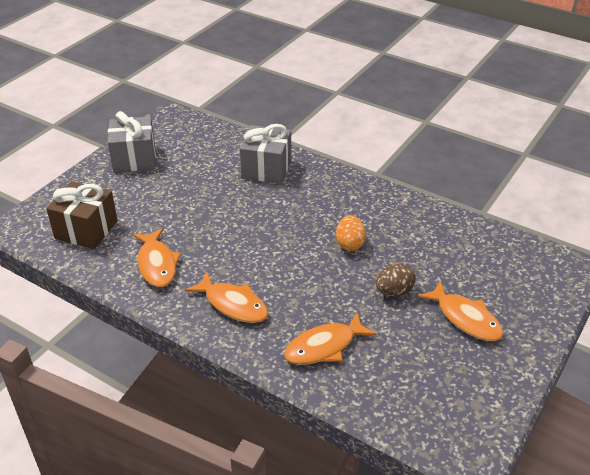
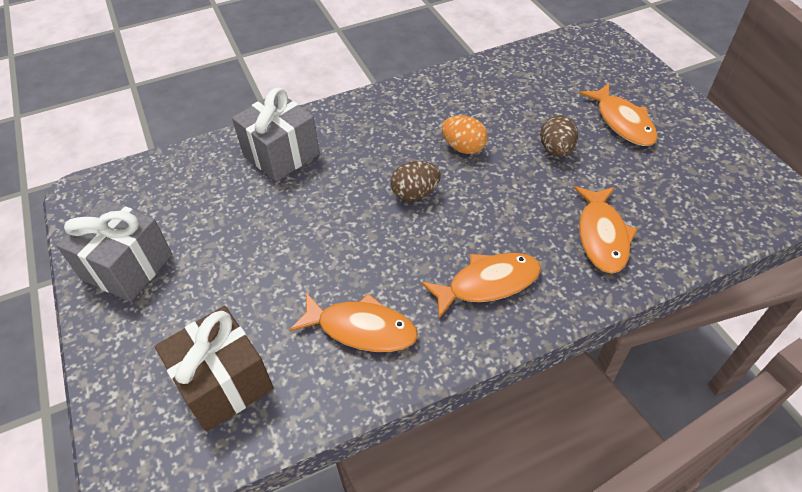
camera: 55 degrees left, 10 degrees up
(284, 240) = (415, 193): none -> brown egg
(465, 318) = (622, 122): orange fish -> orange fish turned 75 degrees clockwise

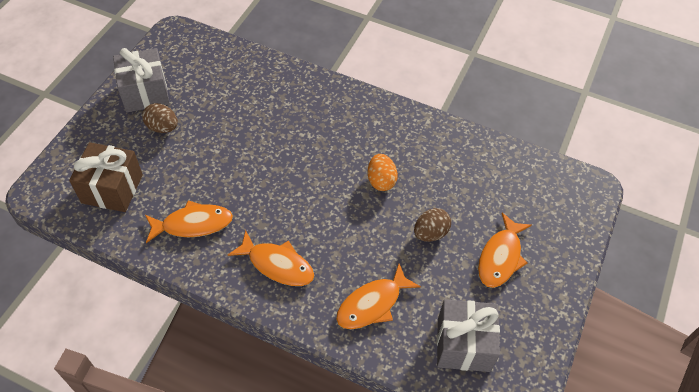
camera: 45 degrees right, 5 degrees up
(281, 154) = (285, 94): grey gift -> grey gift (463, 344)
(361, 329) = (193, 224): orange fish -> orange fish turned 75 degrees counterclockwise
(415, 193) = (316, 182): brown egg -> brown egg (162, 127)

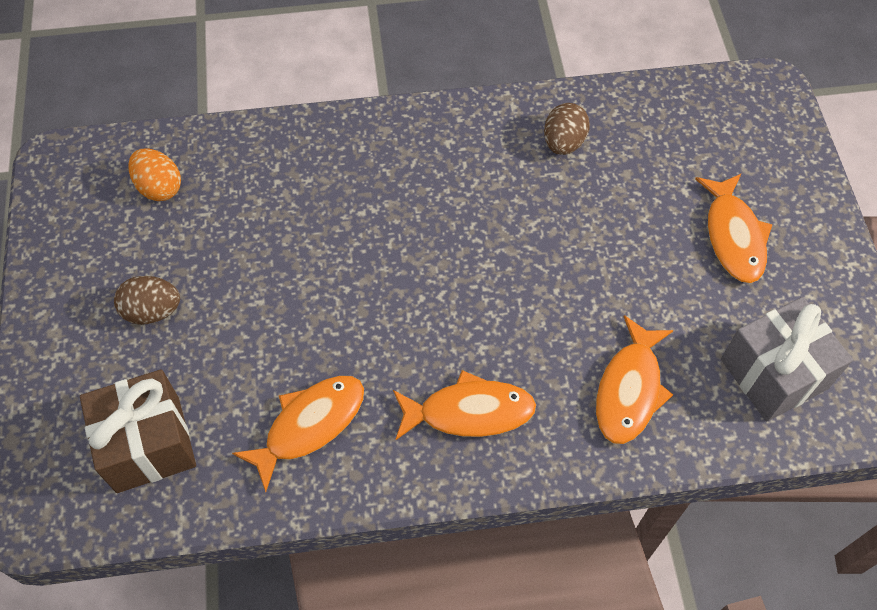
camera: 30 degrees left, 5 degrees up
(145, 93) = (84, 274): grey gift -> none
(381, 181) = (515, 219): orange egg -> orange egg (159, 187)
(430, 233) = (629, 254): brown egg -> brown egg (563, 143)

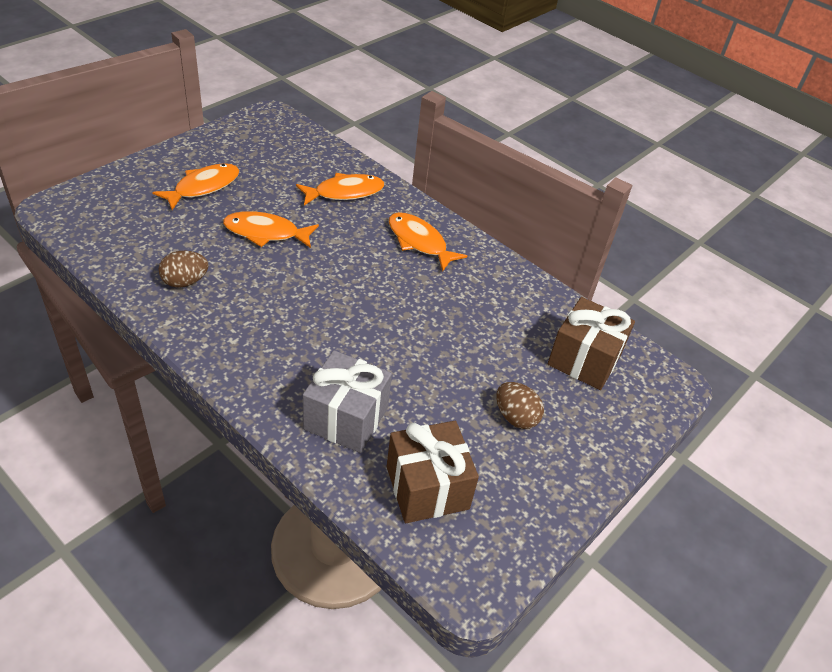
camera: 135 degrees left, 15 degrees down
(159, 187) = (427, 487): orange egg -> brown gift
(310, 425) = (496, 298): orange fish -> orange fish (266, 233)
(774, 373) = (285, 151): grey gift -> grey gift (346, 418)

